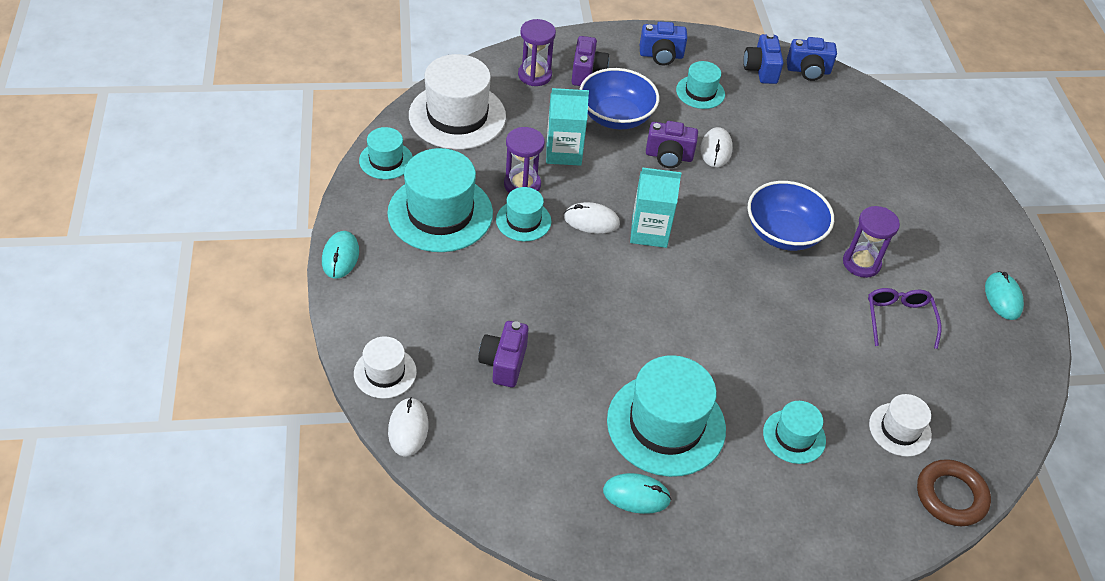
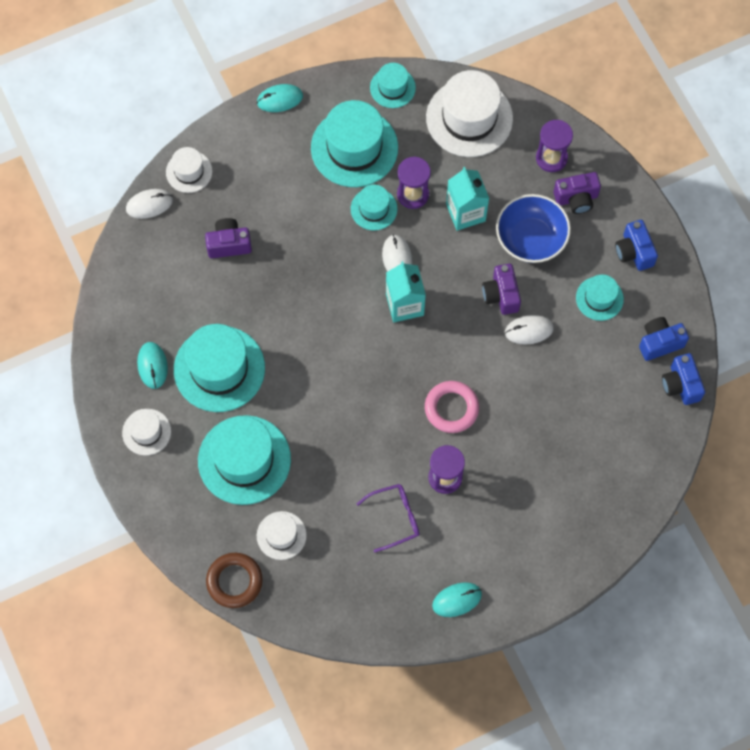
camera: 75 degrees right, 20 degrees up
(727, 531) = (146, 432): none -> white hat
(783, 233) = (451, 408): blue bowl -> pink ring
(794, 436) = (244, 460): turquoise hat -> turquoise hat, size x1.89

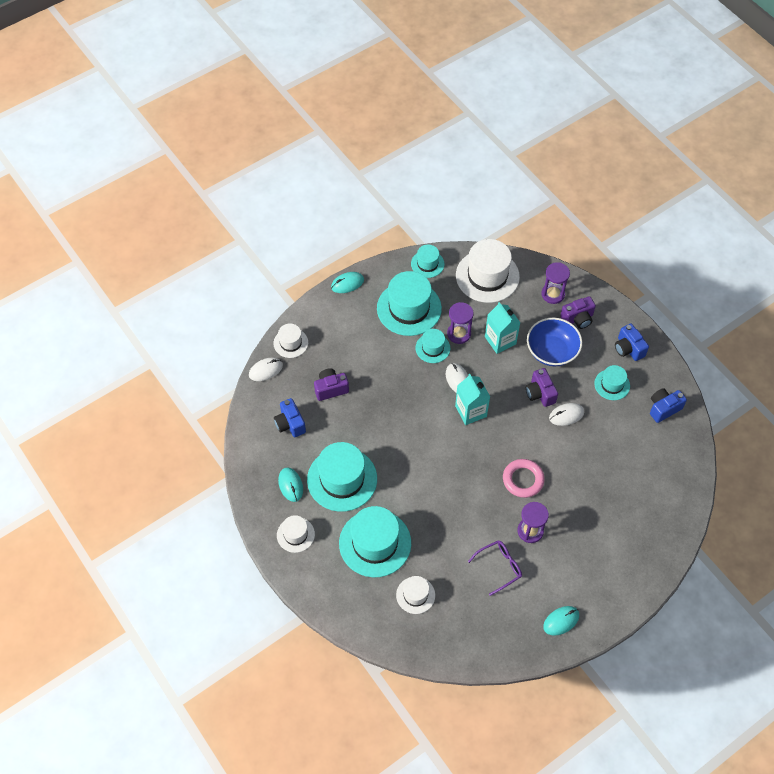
camera: 10 degrees left, 10 degrees down
(234, 581) = (386, 636): brown ring -> none
(680, 385) = (687, 436): blue camera -> blue camera (290, 424)

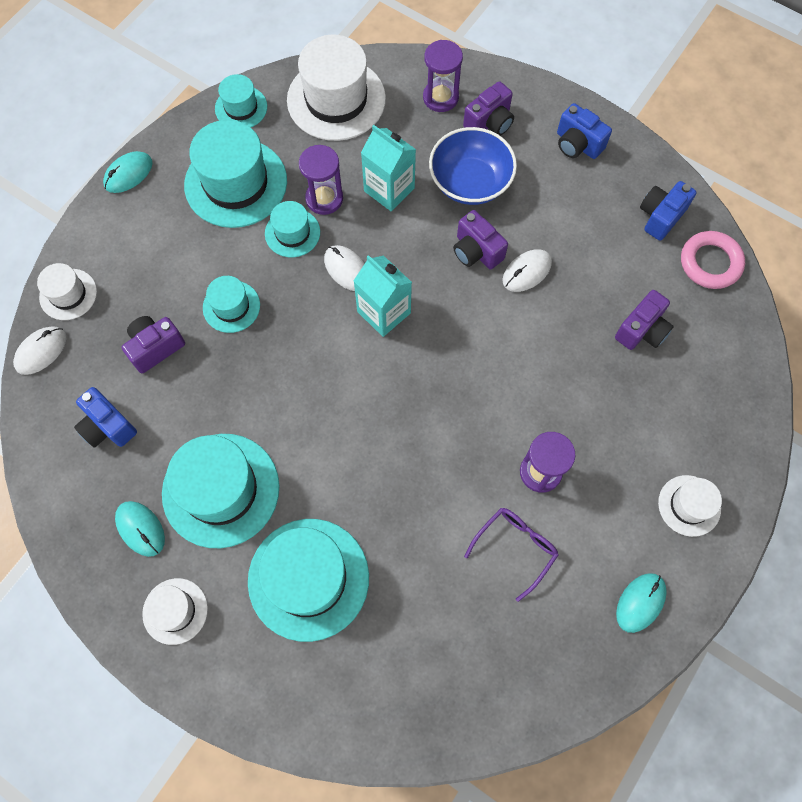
camera: 20 degrees left, 10 degrees up
(415, 595) = (402, 643): white hat -> white hat (689, 505)
(523, 480) = (500, 394): pink ring -> pink ring (710, 263)
(612, 384) = (574, 204): turquoise hat -> turquoise hat (231, 306)
(624, 471) = (642, 330): none -> purple camera

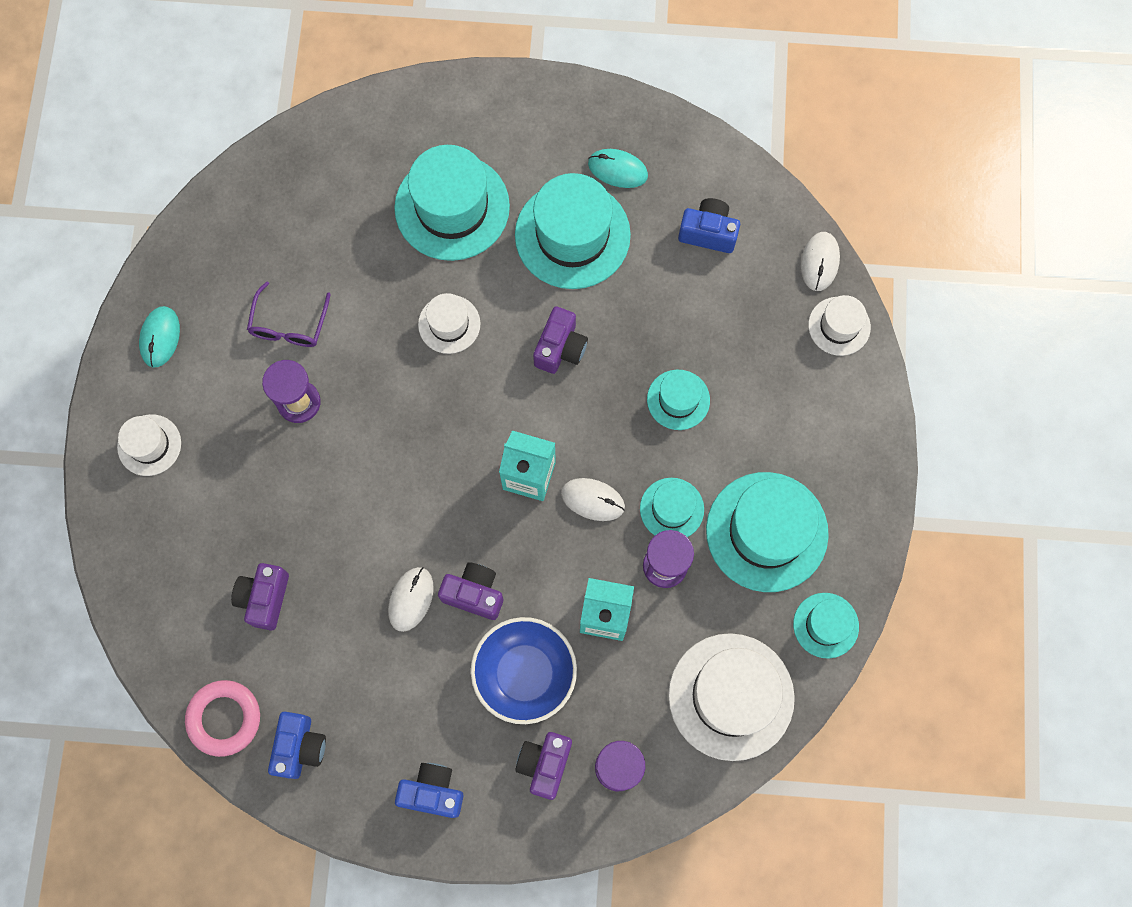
camera: 150 degrees right, 5 degrees up
(128, 174) = (882, 479): turquoise mouse -> none
(155, 348) = (719, 322): purple camera -> purple camera (560, 348)
(175, 611) = (545, 127): white hat -> white hat (449, 324)

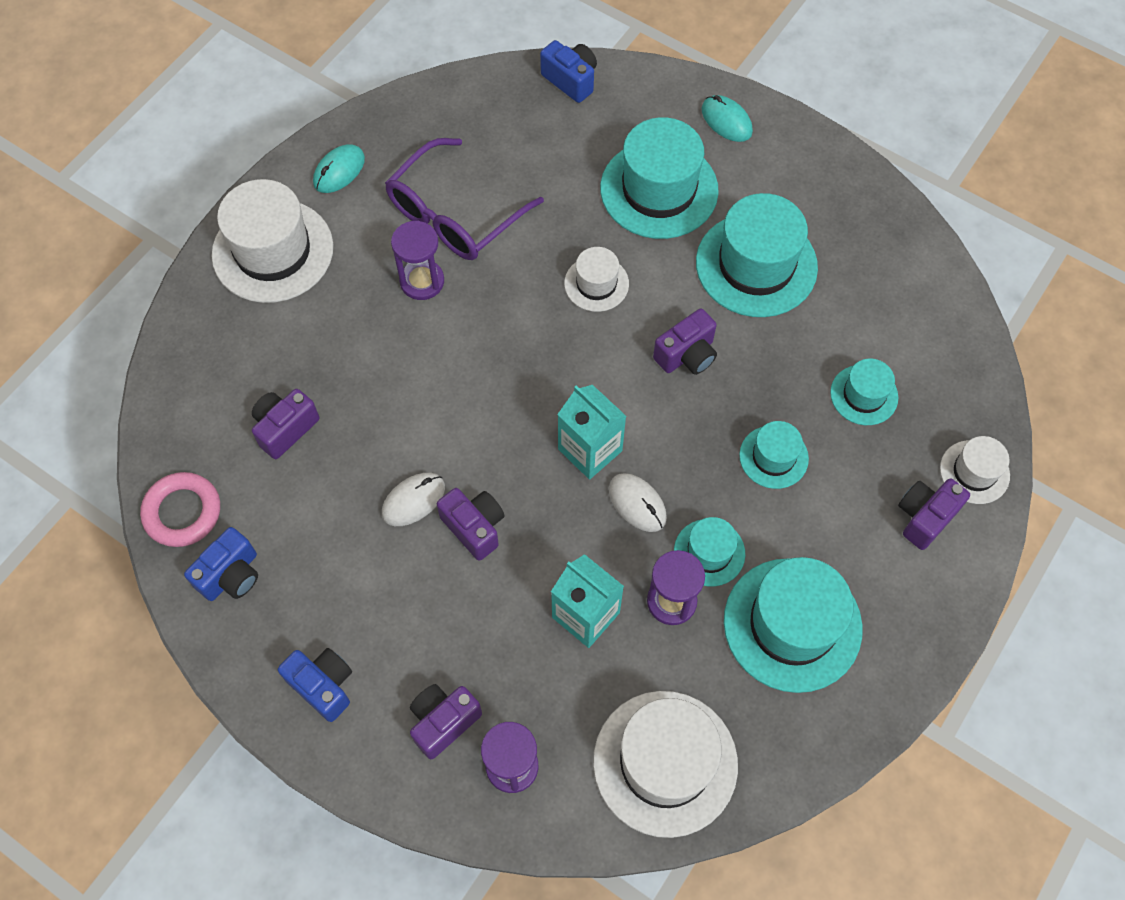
camera: 30 degrees right, 10 degrees down
(149, 445) = (273, 251): white hat -> white hat, size x1.89
(289, 325) = (454, 215): purple glasses -> purple glasses, size x1.72
(524, 673) = (476, 626): blue bowl -> none
(617, 170) = (832, 231): turquoise mouse -> turquoise mouse (726, 121)
(708, 232) = (888, 325): blue camera -> blue camera (571, 80)
(819, 262) = (986, 405): white mouse -> none
(821, 386) = (925, 517): none -> purple camera
(825, 625) = (802, 748): turquoise hat -> turquoise hat (864, 395)

